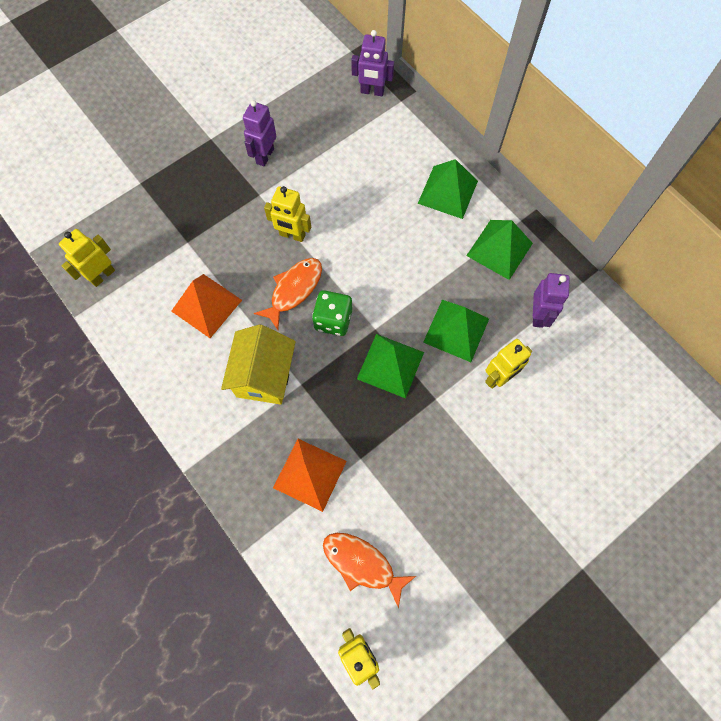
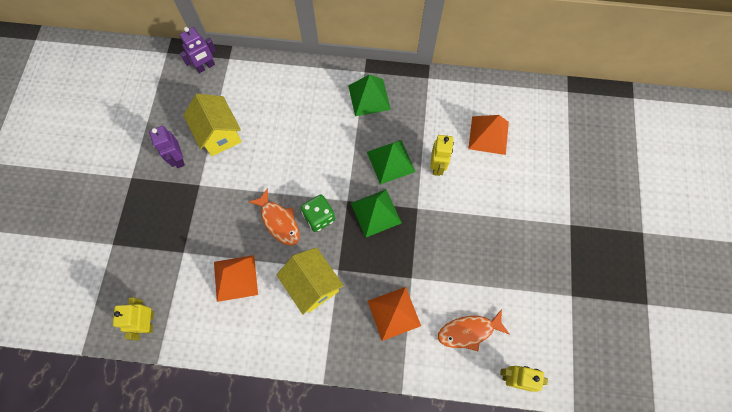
camera: 45 degrees left, 0 degrees up
(292, 235) = (244, 191): yellow robot -> none
(294, 290) = (279, 221): orange fish -> orange fish turned 150 degrees clockwise
(321, 164) = (219, 134): none -> yellow house
(447, 192) = (309, 89): green pyramid -> none
(538, 315) = (424, 115): purple robot -> none
(588, 395) = (488, 135): none -> orange pyramid

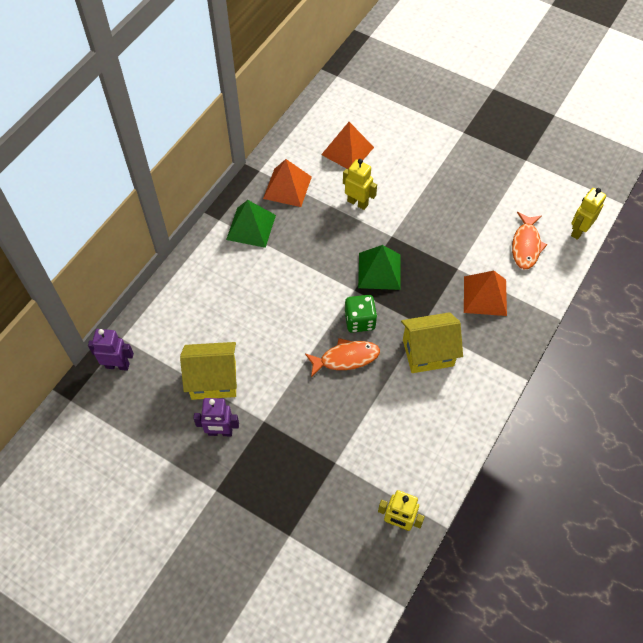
camera: 65 degrees left, 10 degrees down
(206, 67) = (117, 365): purple robot -> purple robot turned 75 degrees counterclockwise
(235, 278) = (388, 420): orange pyramid -> orange pyramid (287, 187)
(390, 161) = (332, 237): green pyramid -> none

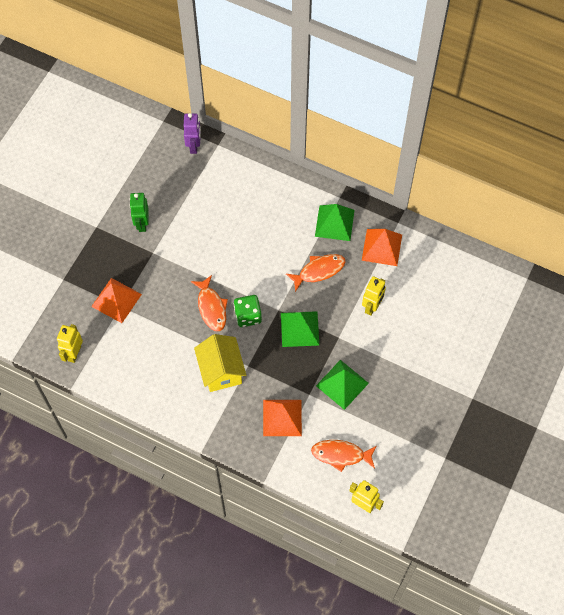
camera: 85 degrees right, 5 degrees up
(213, 380) = (185, 213): yellow house -> none
(220, 432) = (142, 223): purple robot -> green robot
(309, 247) = (319, 271): none -> orange fish
(347, 150) = (432, 294): orange pyramid -> orange pyramid (116, 300)
(446, 237) = (342, 384): none -> green pyramid

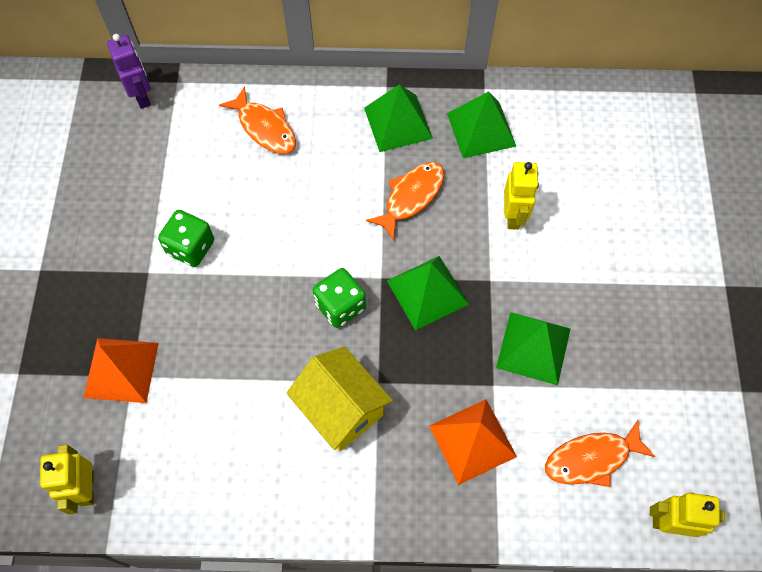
camera: 25 degrees left, 0 degrees up
(142, 223) = (111, 236): green robot -> none
(182, 248) = (191, 247): none -> green dice
(211, 307) = (278, 317): orange fish -> orange fish (264, 128)
(382, 247) = (481, 129): orange pyramid -> green pyramid

